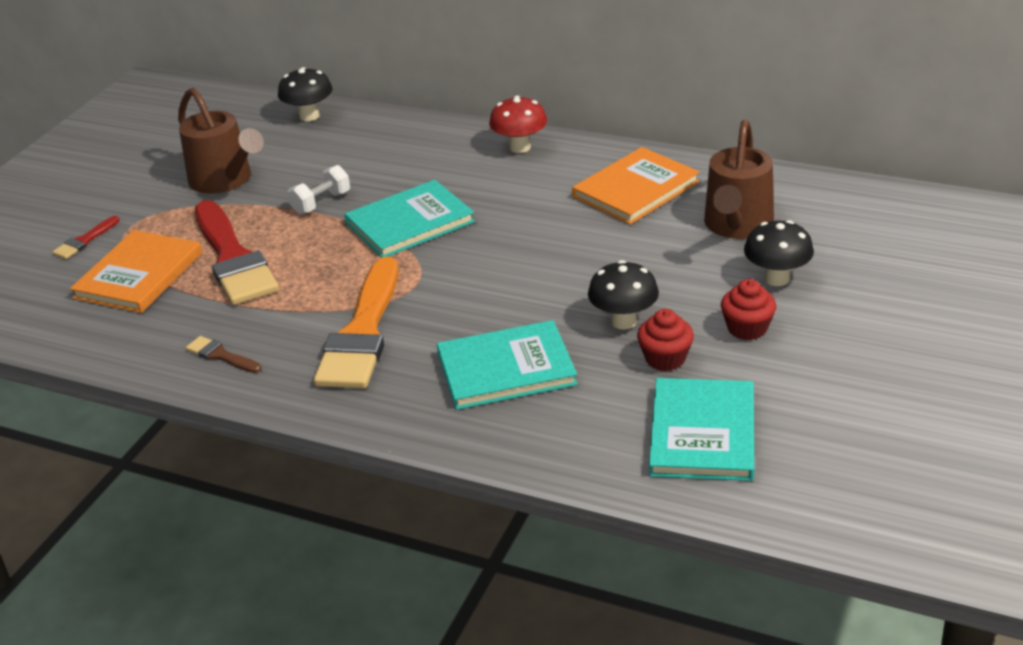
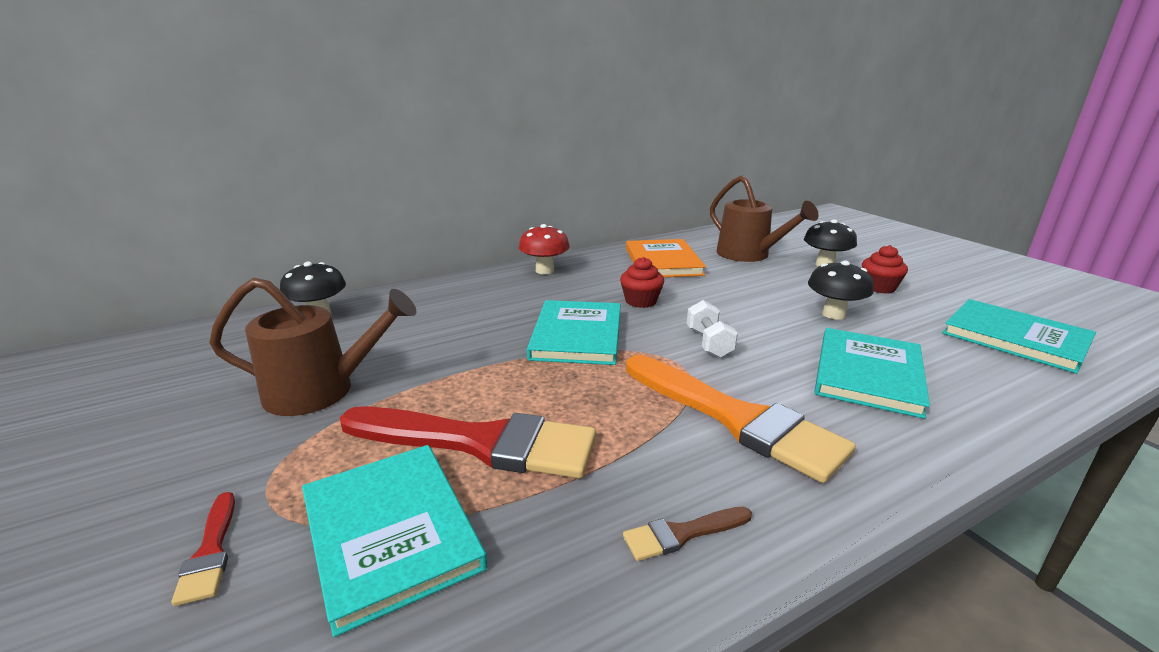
camera: 55 degrees left, 10 degrees down
(139, 275) = (391, 532): orange book -> turquoise book
(321, 203) = (470, 359): white dumbbell -> white dumbbell (709, 343)
(665, 359) = (899, 318): red cupcake -> red cupcake (641, 301)

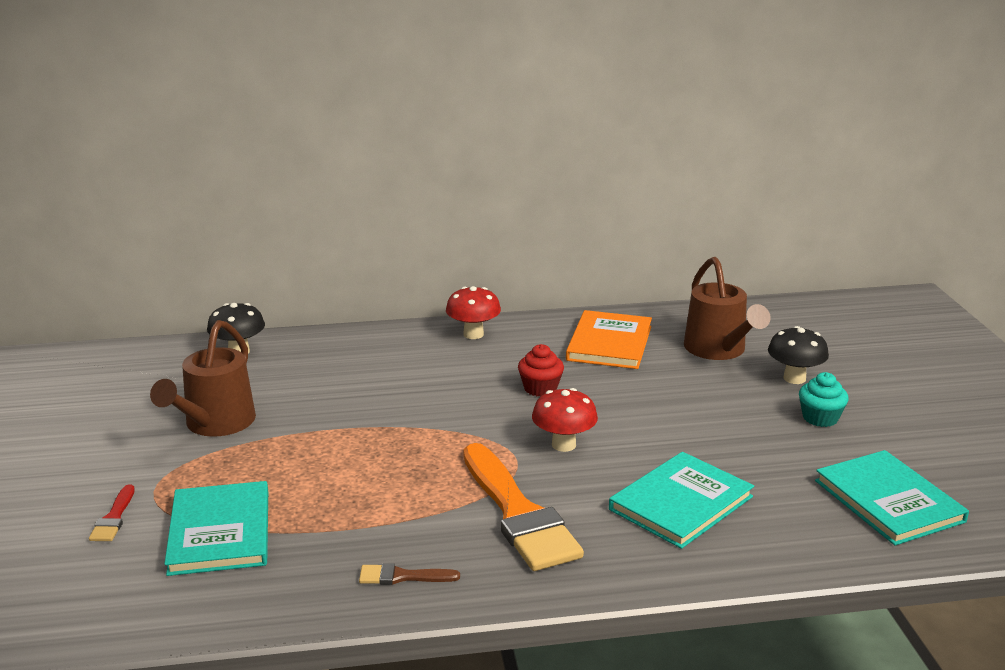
camera: 20 degrees right, 0 degrees up
(322, 391) = (215, 424): brown watering can -> brown watering can turned 90 degrees clockwise
(479, 442) = (308, 488): red brush -> none
(577, 335) = (448, 414): turquoise book -> none
(709, 343) = (563, 445): white dumbbell -> red mushroom
(833, 314) = (725, 439): black mushroom -> none
(879, 287) = (820, 418): red cupcake -> turquoise cupcake

